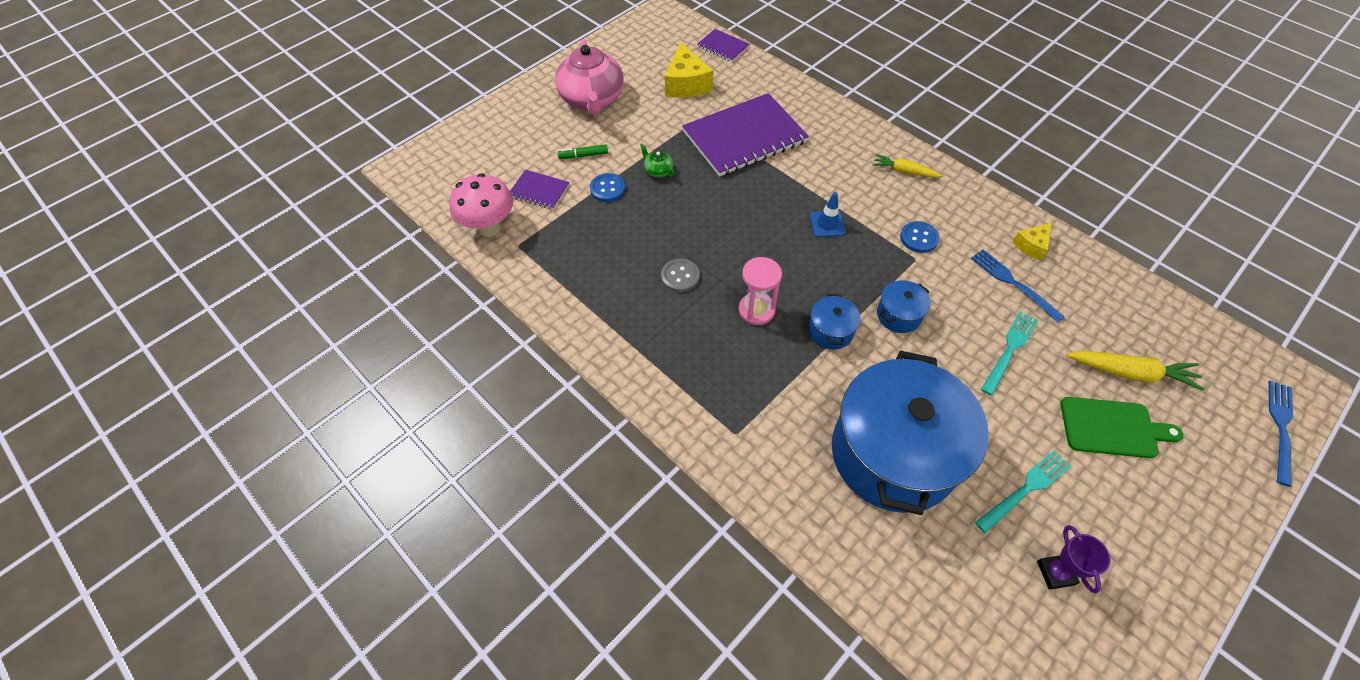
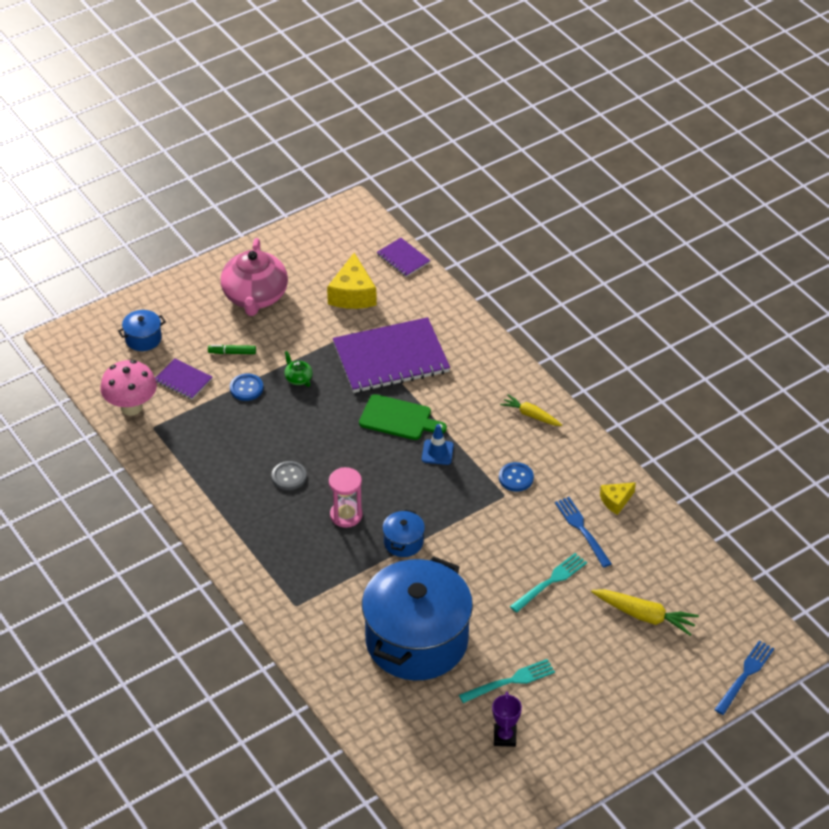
camera: 10 degrees right, 10 degrees down
(898, 315) = (468, 539): blue pot -> blue pot (143, 339)
(1112, 428) = (605, 652): green cutting board -> green cutting board (398, 418)

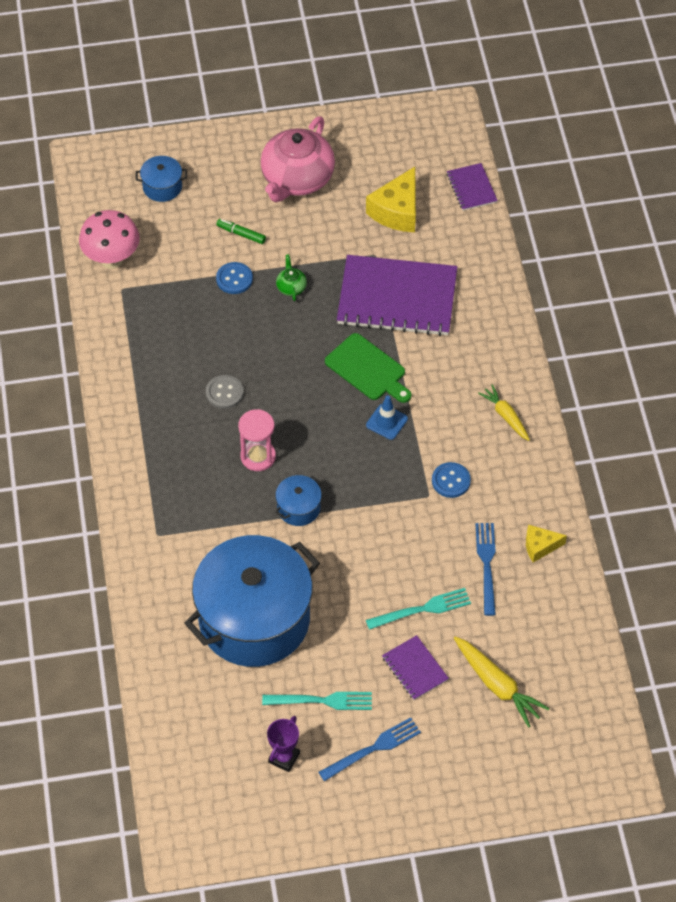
camera: 25 degrees right, 10 degrees up
(183, 380) = (177, 247): purple notebook -> purple notebook (415, 669)
(745, 675) = (564, 792): blue fork -> blue fork (373, 748)

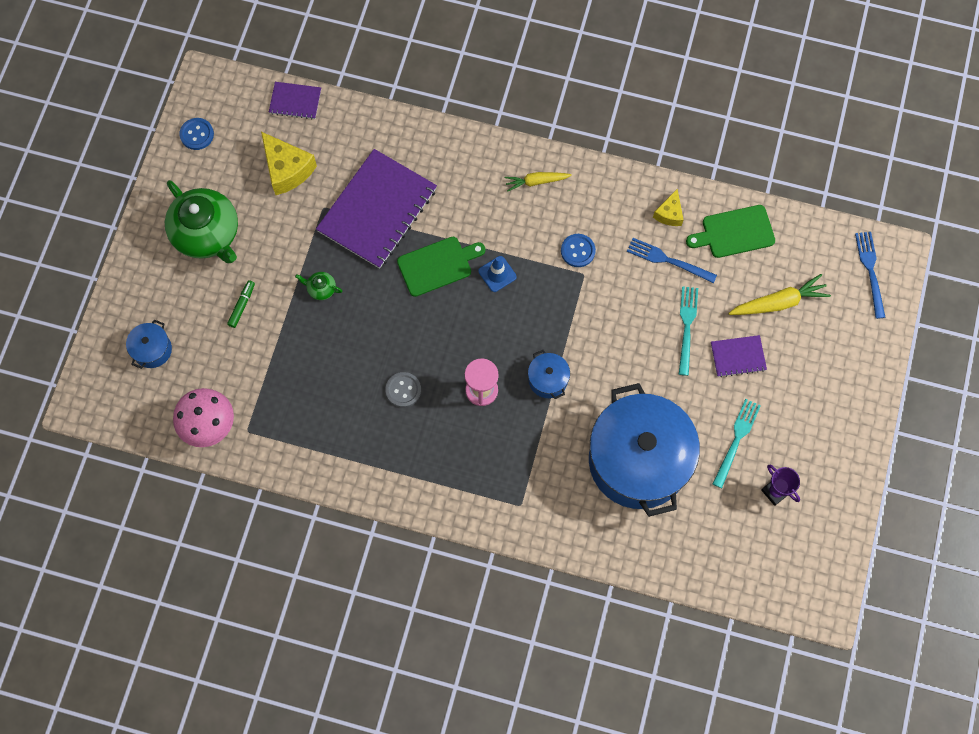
camera: 65 degrees left, 15 degrees up
(234, 279) = (288, 331): blue button -> blue button (197, 134)
(241, 234) = (242, 305): green marker -> green marker turned 150 degrees clockwise
(297, 179) = (207, 234): pink teapot -> green teapot
(373, 748) = (795, 419): blue fork -> blue fork (870, 270)
(554, 614) = (734, 232): none -> green cutting board

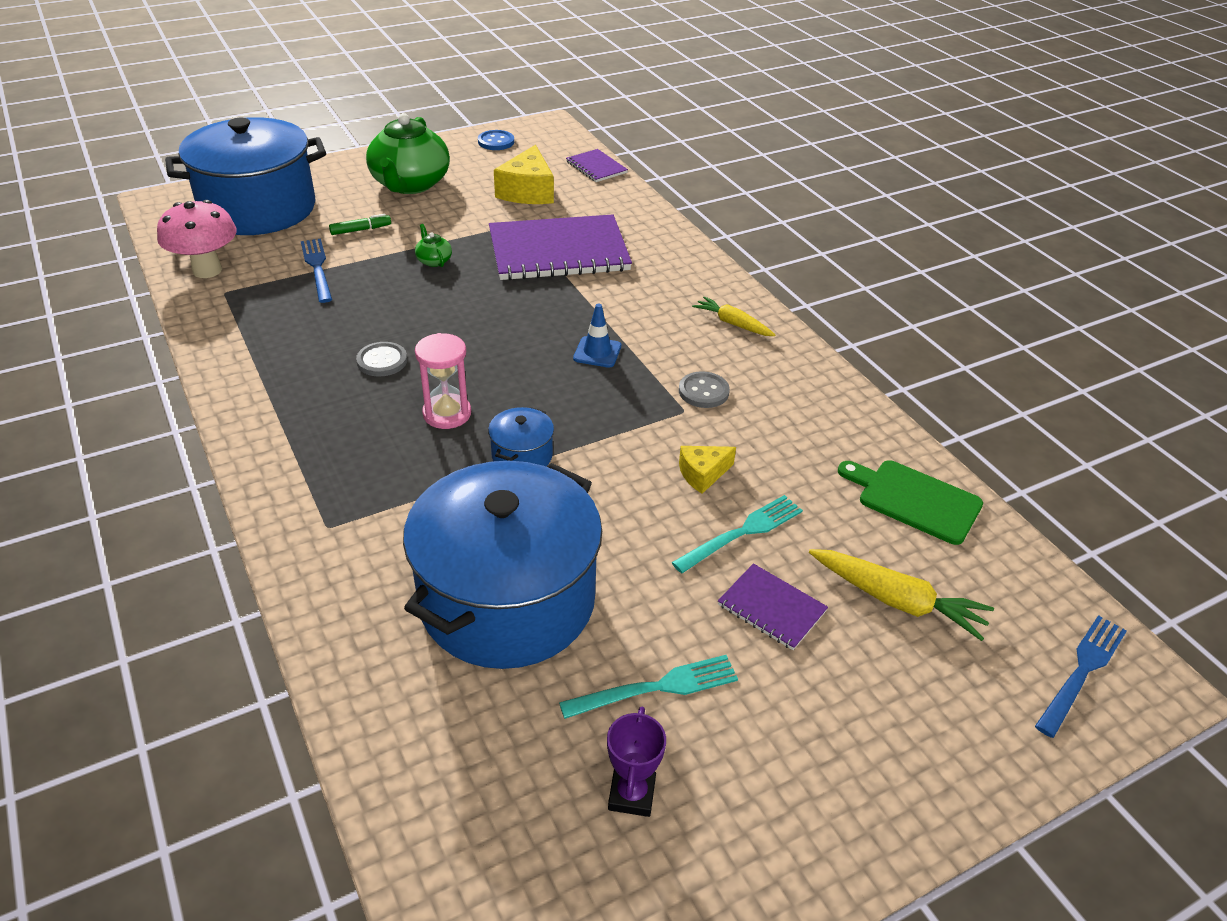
camera: 45 degrees right, 30 degrees down
(152, 350) = (258, 208): blue pot -> blue pot, size x2.49
(437, 265) = (552, 311): green cutting board -> none
(578, 251) = (703, 391): blue button -> grey button
(667, 260) = (796, 464): blue fork -> blue fork (317, 267)
(669, 213) = (849, 433): yellow cheese -> yellow cheese (702, 474)

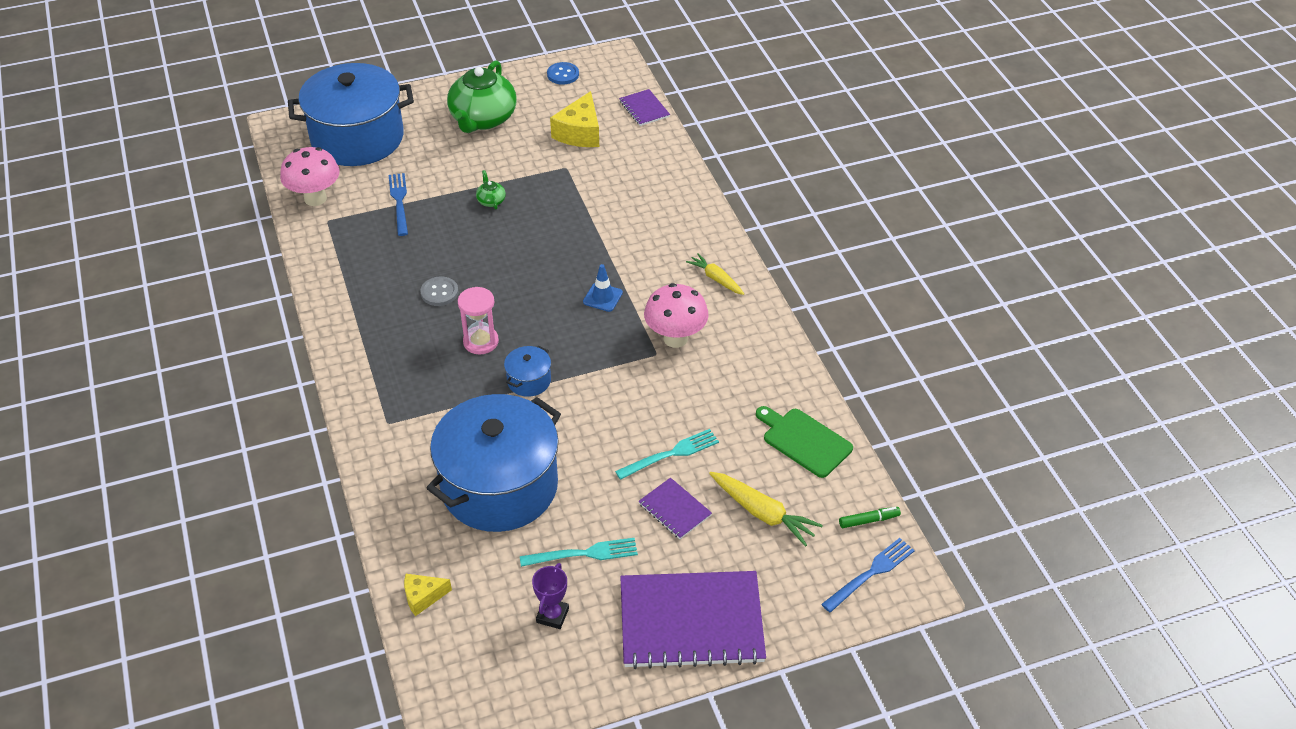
camera: 10 degrees right, 5 degrees up
(361, 230) = (437, 165): green marker -> green marker (869, 520)
(558, 251) = (593, 198): purple notebook -> purple notebook (691, 622)
(702, 474) = (655, 407): yellow cheese -> yellow cheese (423, 597)
(703, 391) = (675, 338): grey button -> pink mushroom

